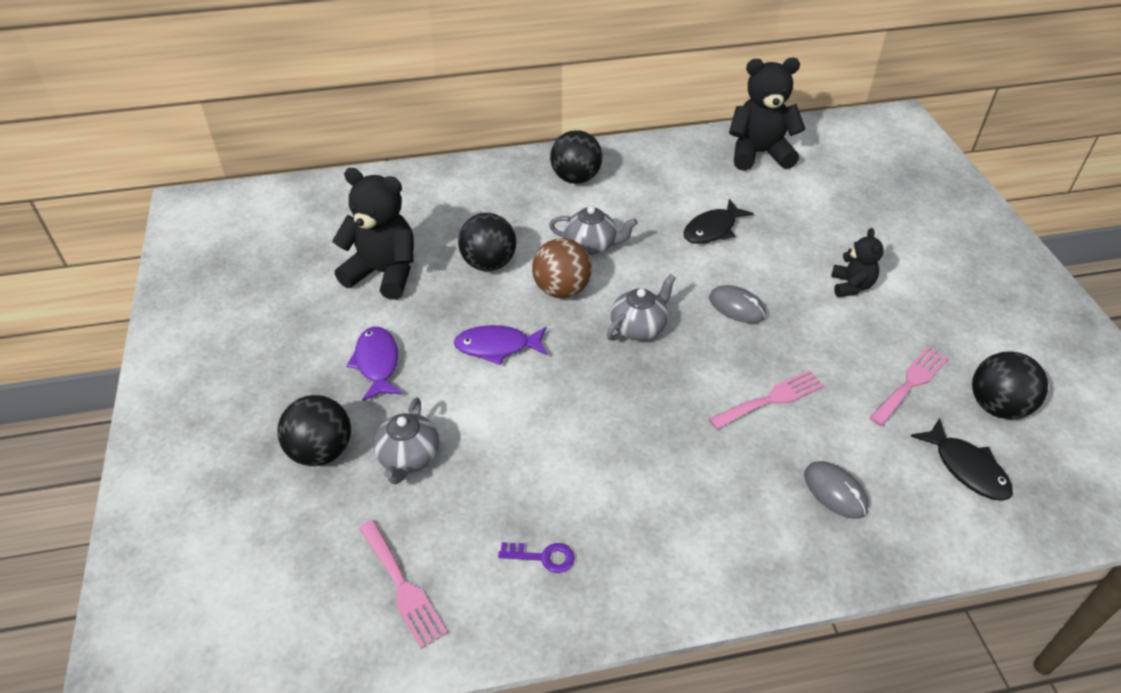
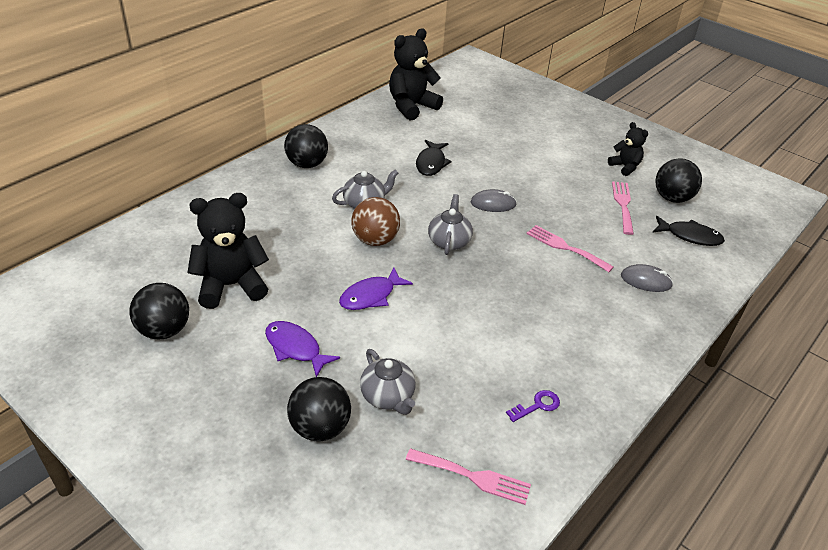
camera: 40 degrees left, 5 degrees down
(489, 263) = (305, 245): black ball -> black ball (164, 330)
(771, 399) = (565, 247): pink fork -> pink fork turned 75 degrees counterclockwise
(851, 286) = (542, 165): black teddy bear -> black teddy bear (625, 167)

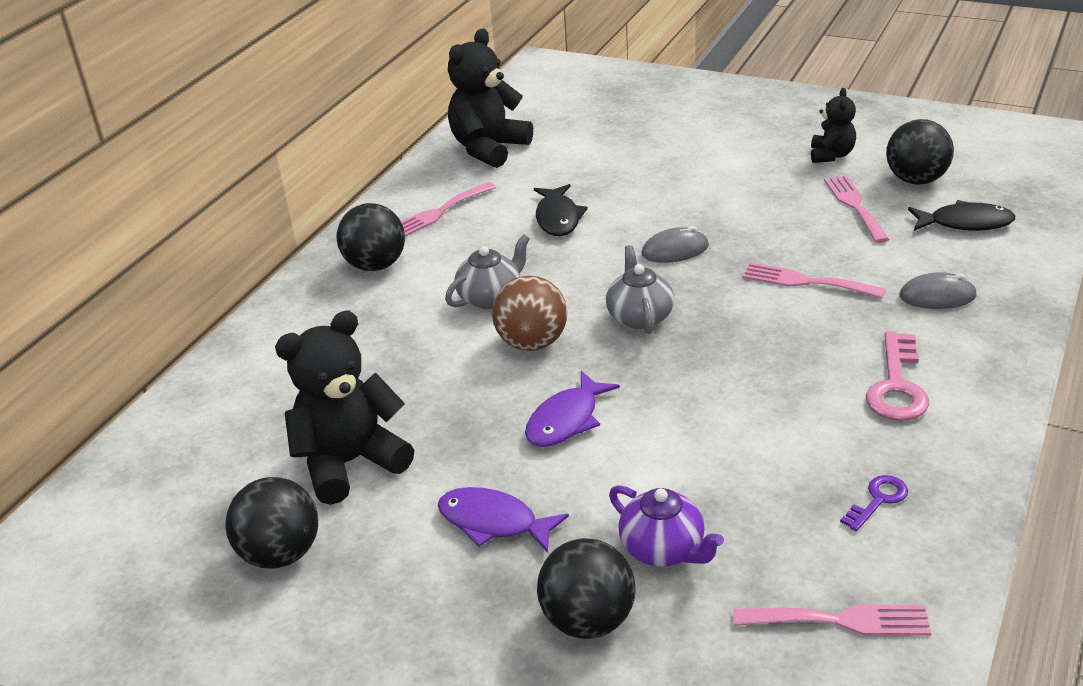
camera: 10 degrees left, 5 degrees down
(361, 140) = (439, 212): none -> pink fork
(388, 397) = (664, 549): grey teapot -> purple teapot
(588, 333) = (897, 386): none -> pink key
(625, 167) = (831, 155): black teddy bear -> black teddy bear turned 60 degrees clockwise

